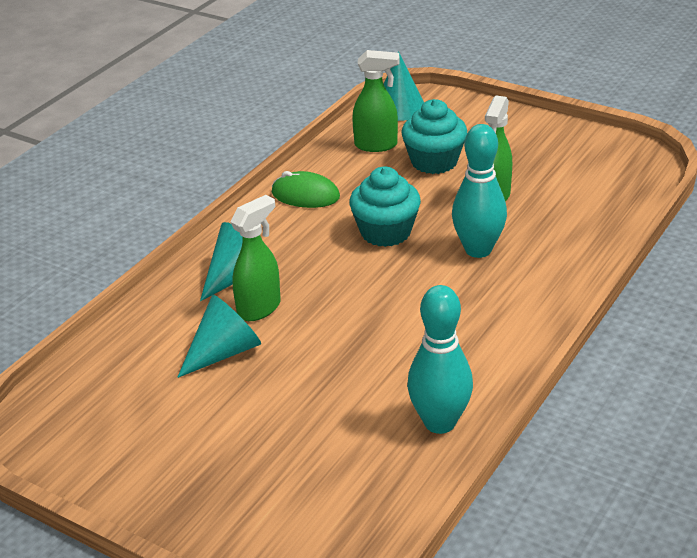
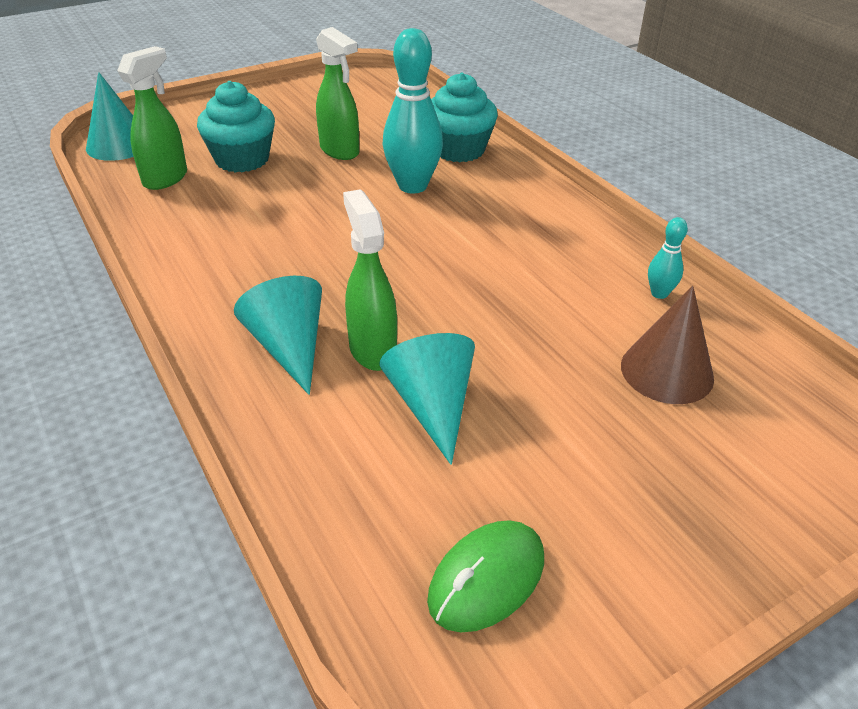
camera: 65 degrees left, 5 degrees up
(305, 195) = (193, 249): green mouse -> green mouse (487, 579)
(339, 449) = (667, 371): none -> brown cone
(385, 232) = (325, 223): turquoise cupcake -> turquoise cupcake (458, 150)
(439, 422) = (659, 293): turquoise bowling pin -> turquoise bowling pin, size x0.48

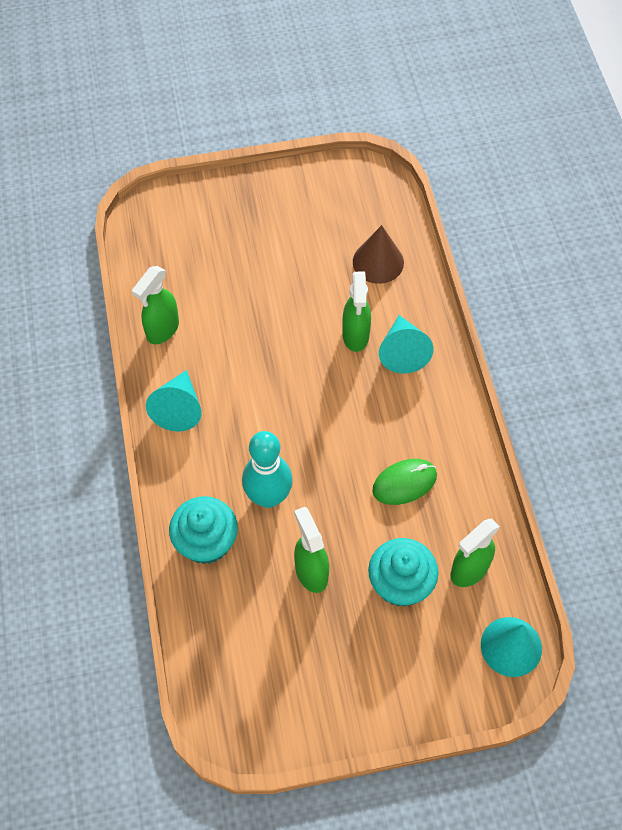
camera: 160 degrees left, 20 degrees up
(432, 405) = (336, 290): turquoise cone -> turquoise cone (179, 408)
(487, 579) = (348, 204): green mouse -> green mouse (404, 483)
(659, 293) = (162, 330): turquoise bowling pin -> green spray bottle
(667, 371) = (201, 275): brown cone -> brown cone (378, 262)

